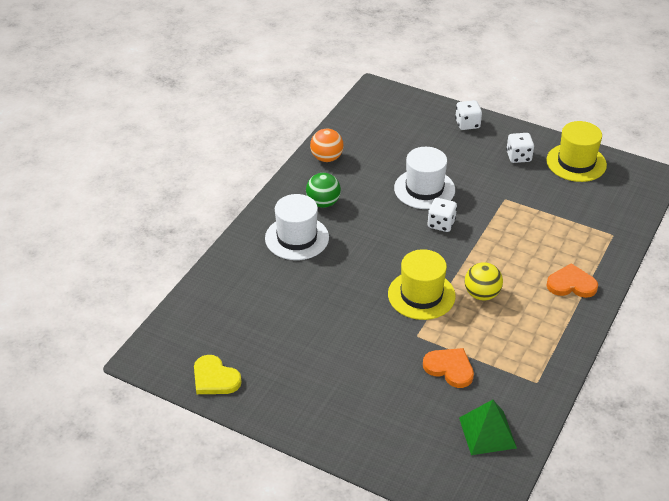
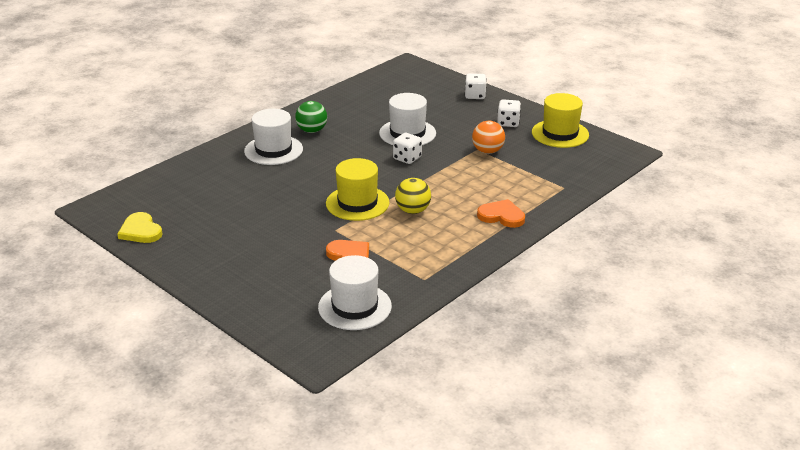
camera: 15 degrees right, 10 degrees down
(326, 158) = (334, 102): orange ball -> orange ball (487, 151)
(487, 432) = (354, 307): green pyramid -> white hat

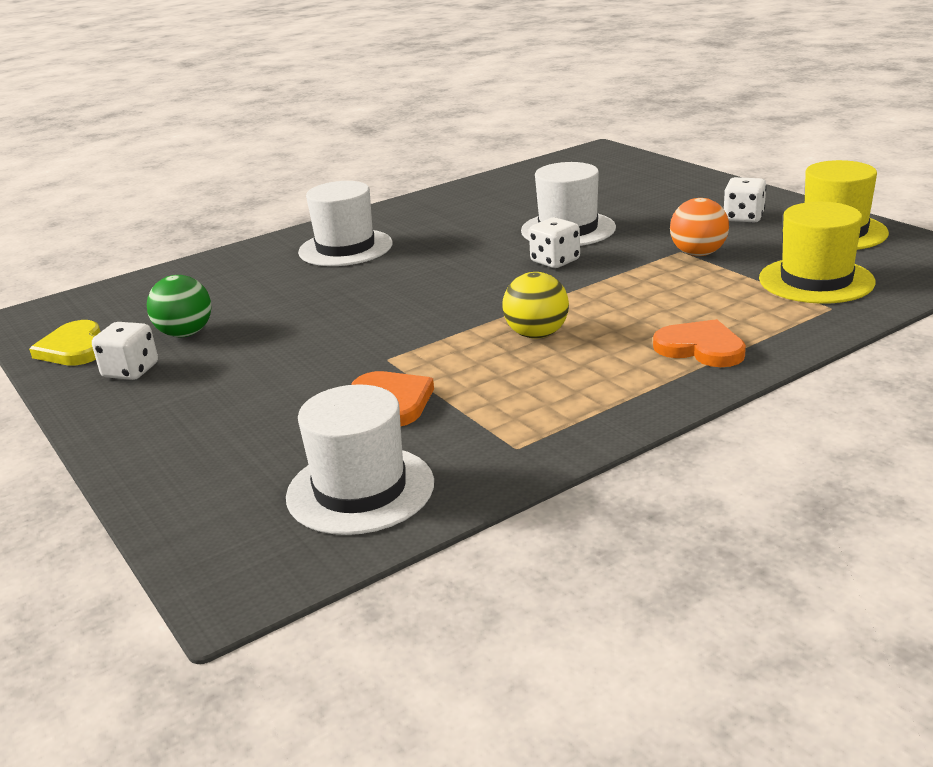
camera: 15 degrees right, 5 degrees down
(312, 131) = (417, 225): green ball -> green ball (185, 334)
(357, 203) = (444, 321): yellow hat -> yellow hat (816, 280)
(475, 96) = (695, 184): white dice -> white dice (131, 371)

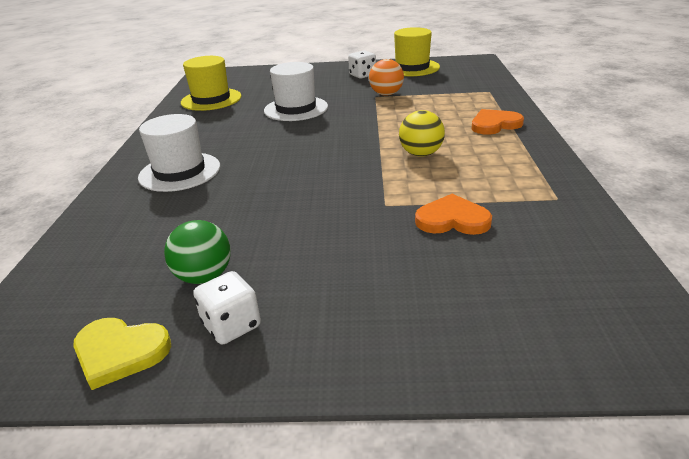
camera: 55 degrees left, 5 degrees up
(360, 490) = (567, 264): white hat -> none
(555, 261) = (332, 123): white dice -> none
(816, 280) = (457, 85): yellow hat -> yellow hat (211, 99)

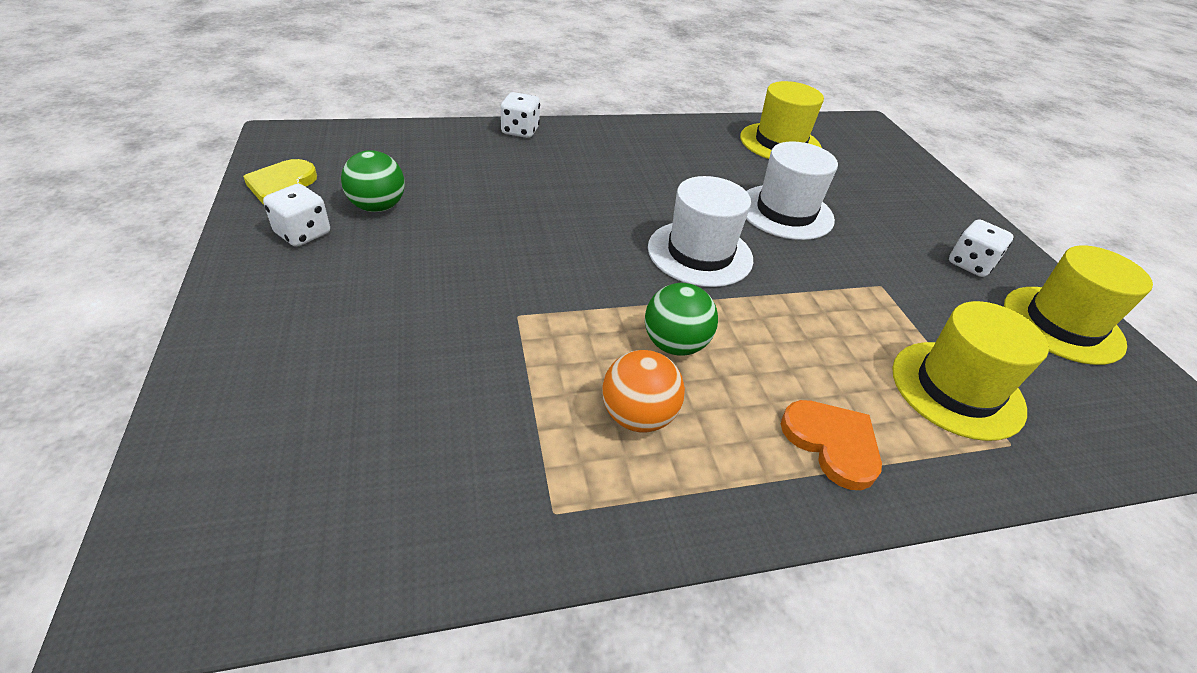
camera: 70 degrees right, 10 degrees up
(110, 196) = (520, 131): none -> white dice
(180, 172) = (576, 158): white hat -> white hat (700, 253)
(386, 94) = (898, 297): orange ball -> orange ball (638, 416)
(421, 154) = (675, 345): yellow ball -> green ball
(452, 219) = (482, 379): orange heart -> none
(456, 94) = (957, 389): none -> yellow hat

